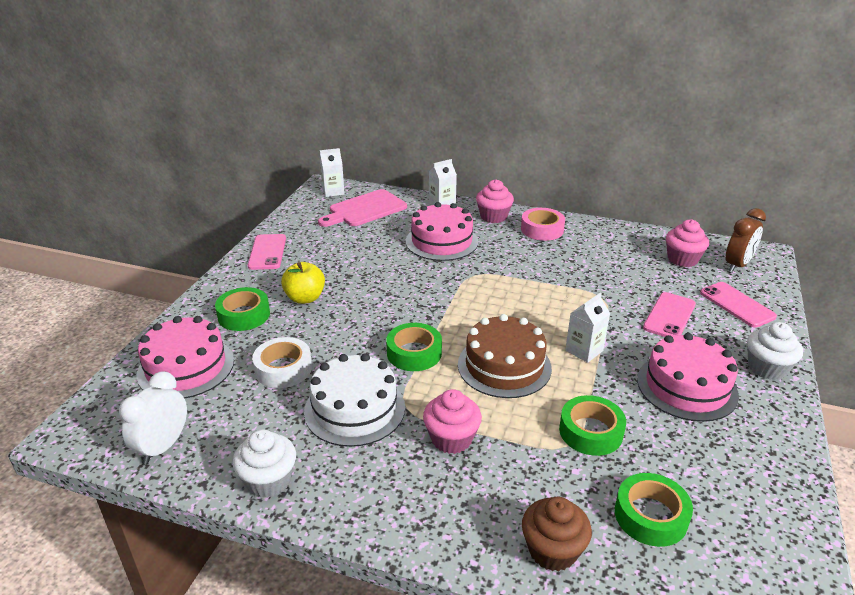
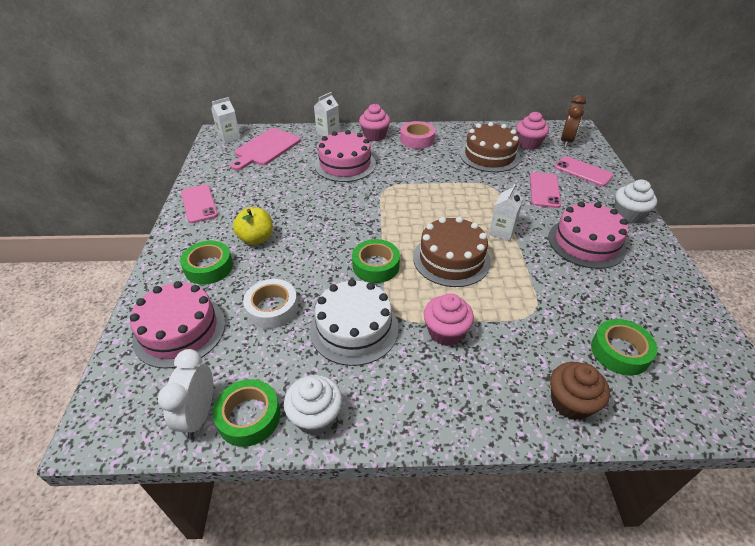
camera: 20 degrees left, 10 degrees up
(590, 432) = (543, 296): green tape -> green tape (249, 417)
(622, 263) = (489, 155): none -> brown cake

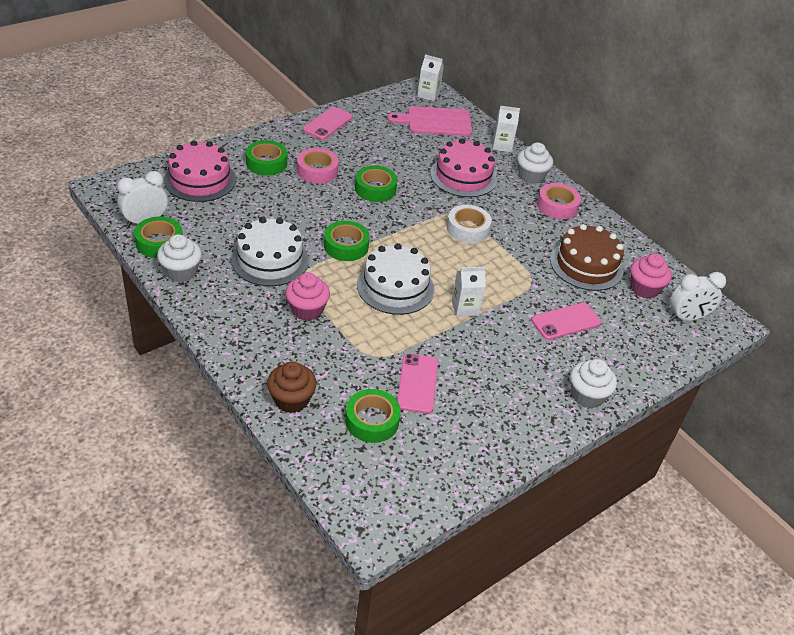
camera: 50 degrees right, 0 degrees up
(256, 239) = (317, 171): yellow apple -> pink tape
(272, 308) = (254, 212): white tape -> white tape (468, 229)
(315, 215) = (375, 189): none -> green tape
(374, 135) = (531, 176): pink cupcake -> white cupcake
(451, 259) = (395, 287): brown cake -> white cake
(566, 141) = (687, 318): brown clock -> white clock
(583, 171) = (635, 344): pink phone -> pink phone (417, 383)
(586, 243) = (505, 371): pink cake -> none

